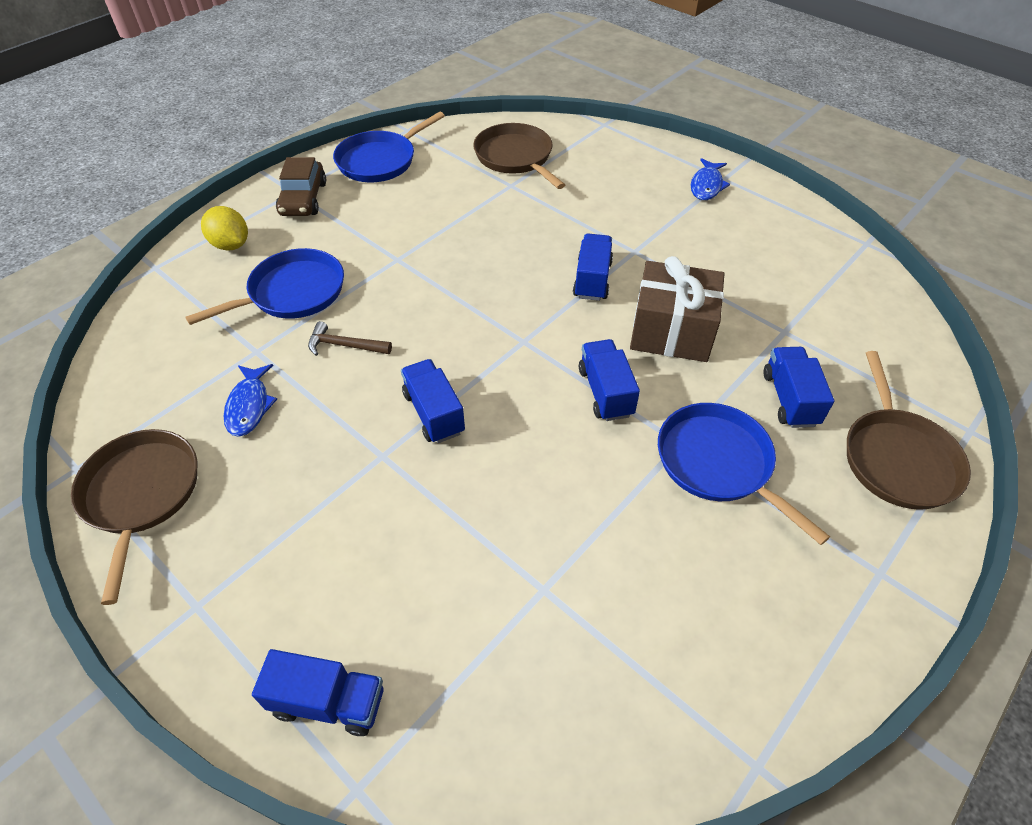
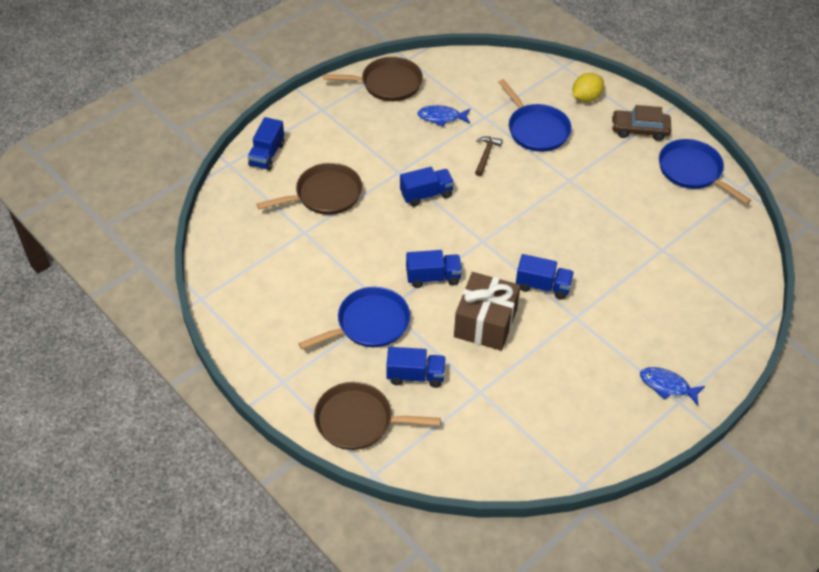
camera: 95 degrees right, 0 degrees up
(515, 157) = (703, 256): brown pan -> brown pan (325, 195)

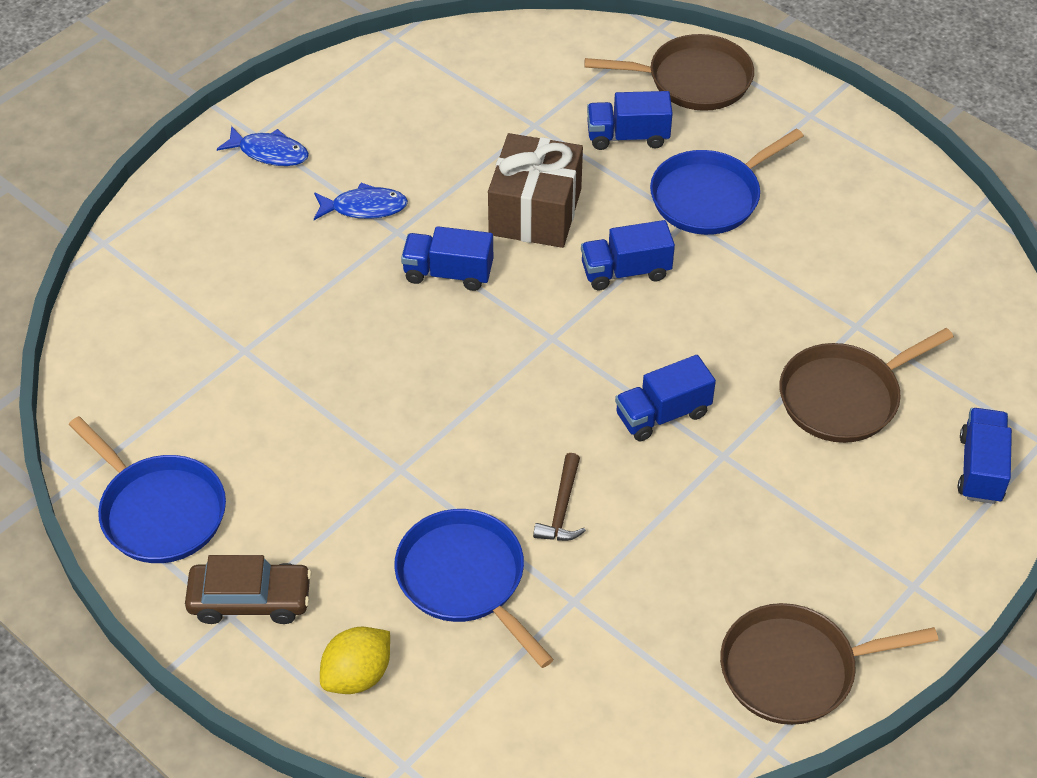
camera: 175 degrees right, 0 degrees up
(441, 117) = (663, 590): blue fish -> blue fish (364, 207)

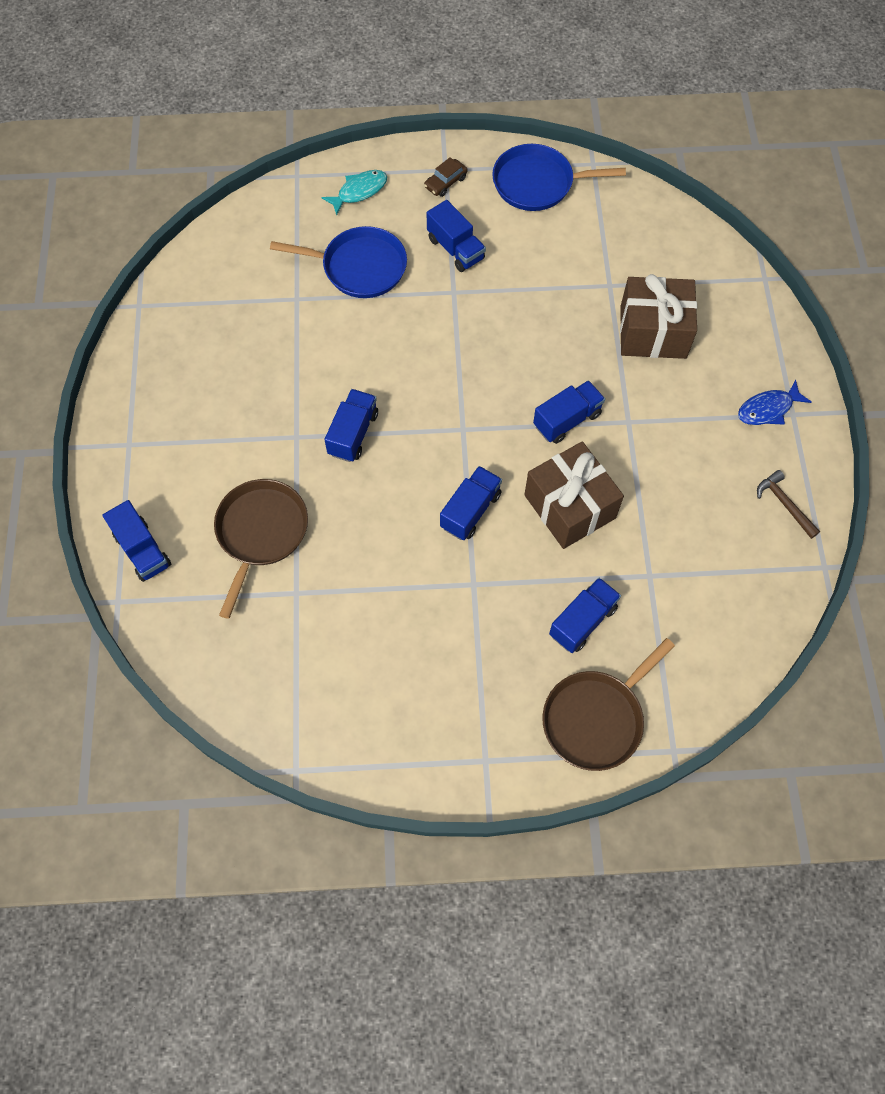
camera: 135 degrees right, 15 degrees up
(250, 600) = (445, 182): brown car -> brown car, size x0.61
(269, 280) = (653, 332): none -> brown gift
(340, 512) = (455, 249): none -> blue truck
(357, 675) = (359, 191): yellow lemon -> turquoise fish
(364, 207) = (666, 421): blue fish -> none
(562, 508) = (351, 338): brown hammer -> brown hammer (784, 504)
(709, 197) = (479, 617): blue pan -> none
(794, 669) = (156, 351): brown pan -> none

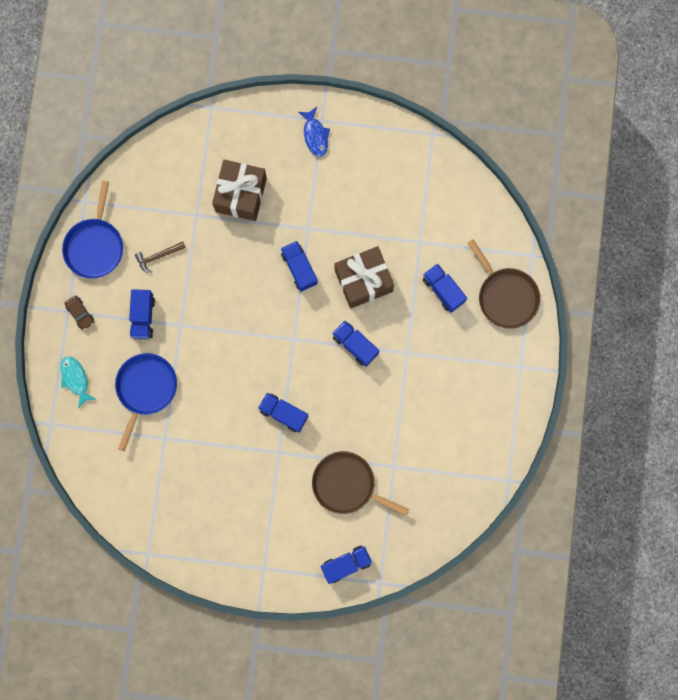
camera: 80 degrees left, 15 degrees up
(455, 249) = (143, 317): blue truck -> blue truck turned 120 degrees clockwise
(784, 504) = (385, 145): brown hammer -> brown hammer (158, 256)

